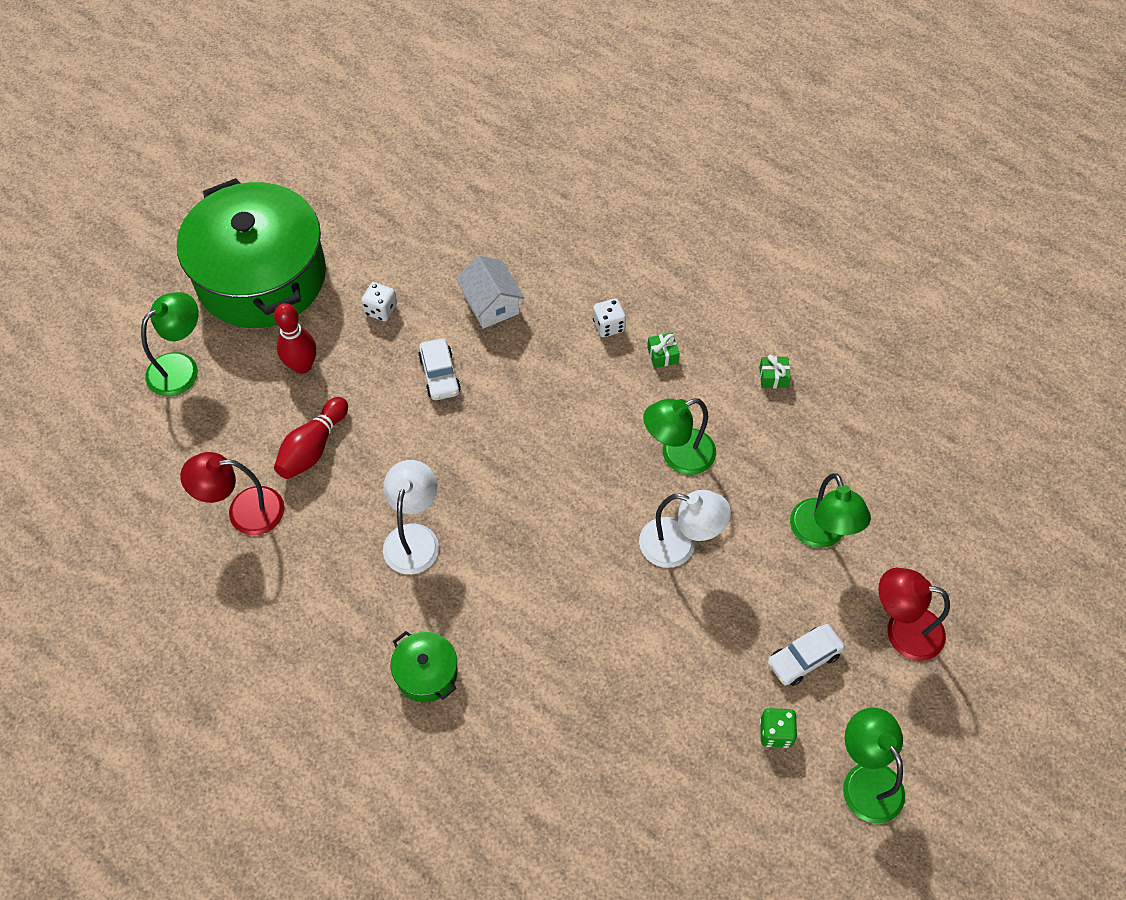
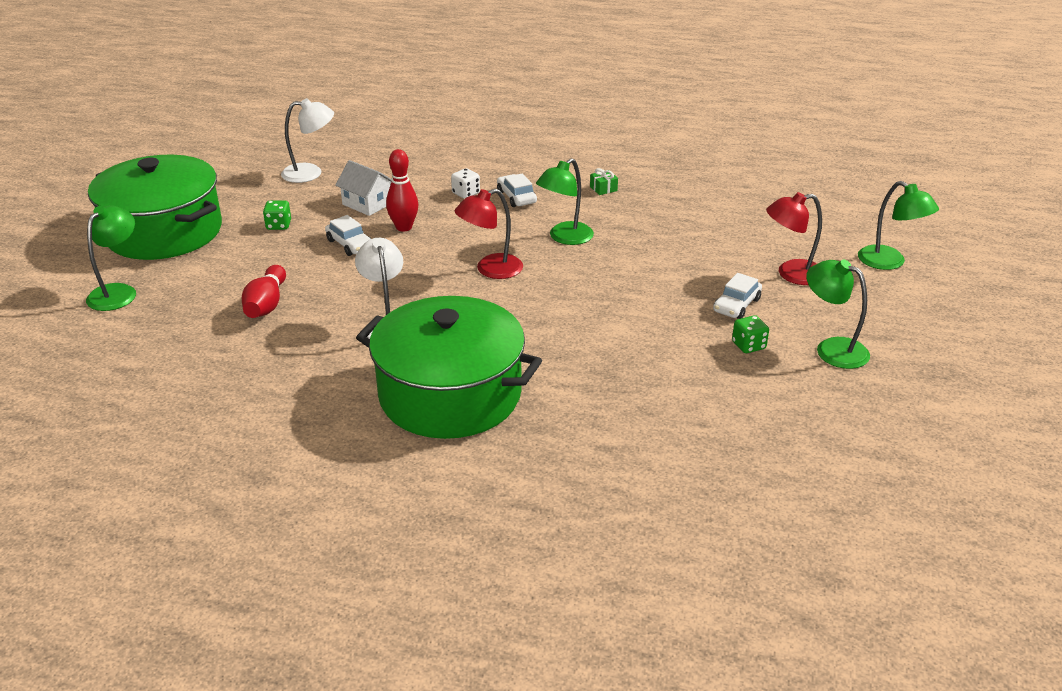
camera: 25 degrees left, 25 degrees down
(244, 511) = (225, 353): red lamp -> red lamp (490, 270)
(302, 366) = (229, 266): red bowling pin -> red bowling pin (404, 227)
(381, 310) = (278, 225): white dice -> green dice
(426, 673) = (450, 394): green pot -> green pot, size x2.48
(662, 355) = (516, 197): green gift -> white car
(679, 546) = (601, 278): white lamp -> white lamp (310, 173)
(821, 534) = (697, 247): green lamp -> green lamp (889, 262)

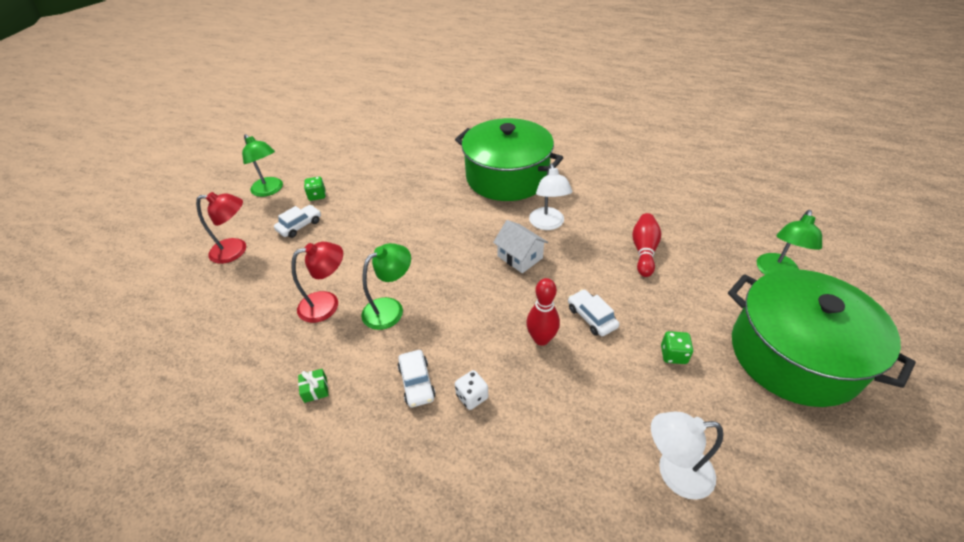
camera: 170 degrees left, 10 degrees up
(367, 204) = (585, 387): white house -> white house (520, 257)
(490, 270) = (466, 274): red lamp -> red lamp (327, 304)
(889, 262) = (152, 256): green lamp -> none

